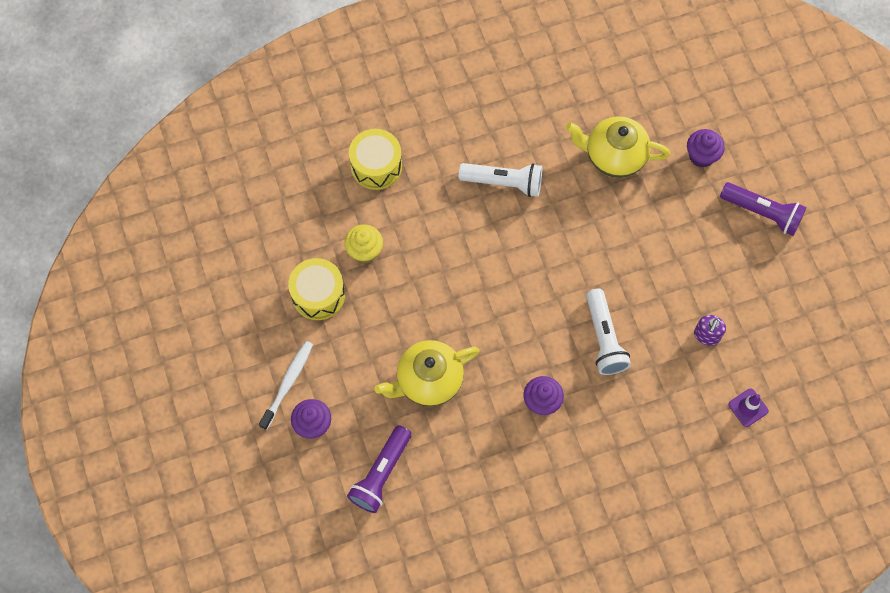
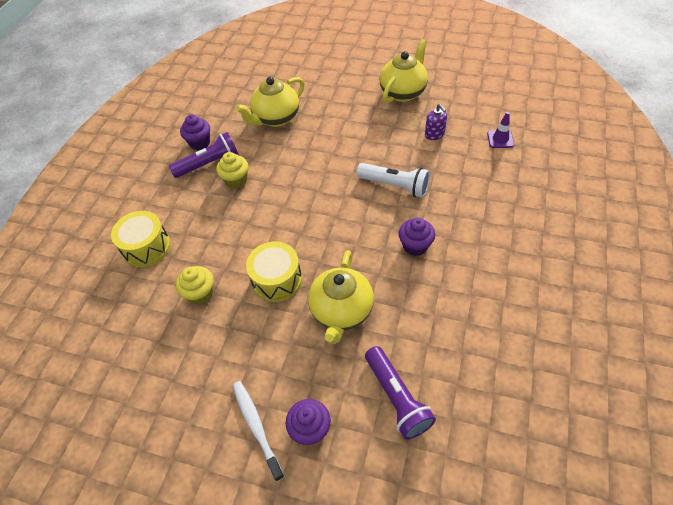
camera: 50 degrees left, 15 degrees down
(318, 295) = (203, 350): yellow drum -> yellow drum (277, 280)
(504, 183) = (236, 180): white flashlight -> yellow cupcake
(701, 156) = (315, 81): purple cupcake -> purple cupcake (200, 143)
(752, 262) = (403, 92): none -> yellow teapot
(762, 213) = (376, 74): purple flashlight -> purple flashlight (209, 164)

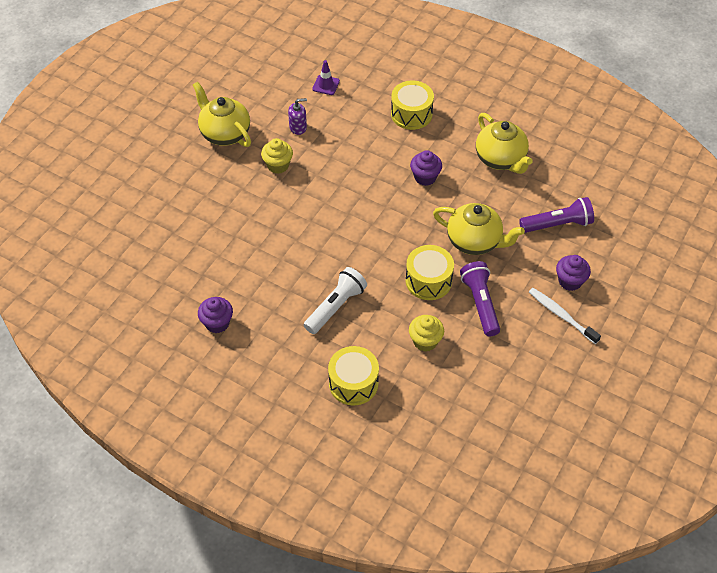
camera: 80 degrees left, 0 degrees up
(209, 164) = (256, 317): purple flashlight -> purple flashlight (480, 303)
(236, 180) = (291, 296): yellow cupcake -> yellow cupcake (278, 165)
(256, 427) = (561, 315): white toothbrush -> white toothbrush turned 60 degrees clockwise
(276, 118) = (210, 247): yellow teapot -> yellow teapot (500, 159)
(395, 186) = (352, 173): white flashlight -> white flashlight (336, 307)
(500, 214) = (411, 114): none -> yellow drum

